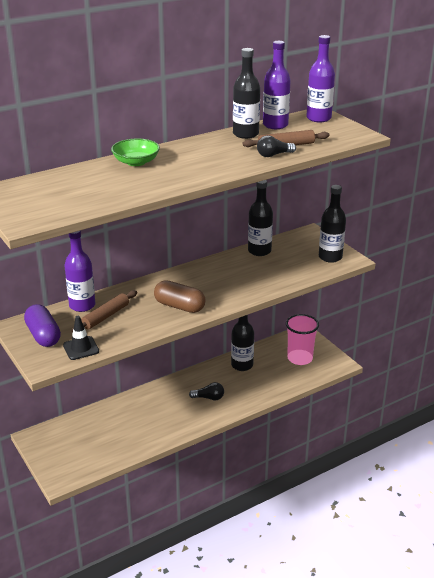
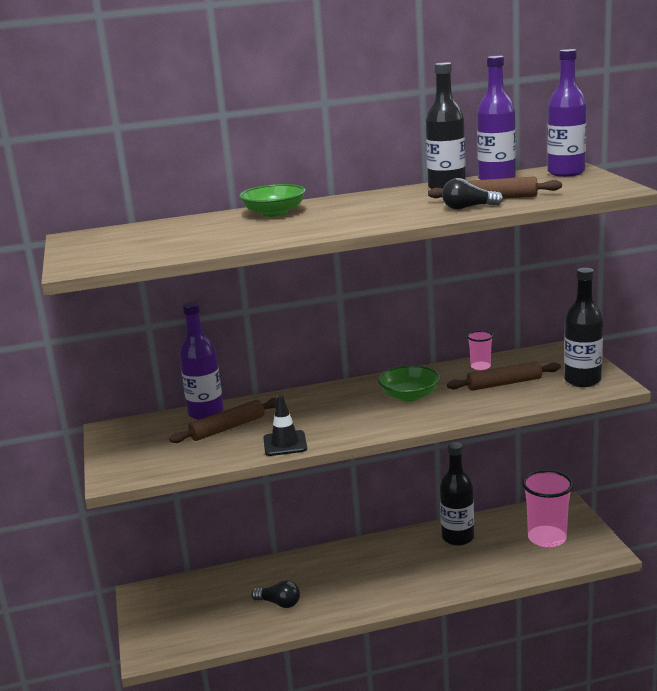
camera: 20 degrees right, 10 degrees down
(43, 335) = (136, 443): purple capsule -> none
(81, 348) = (173, 462): black traffic cone -> black traffic cone (285, 444)
(179, 306) = (332, 424): brown capsule -> none
(209, 398) = (393, 575): black light bulb -> black light bulb (279, 603)
(222, 278) = (409, 395): none -> green bowl
(259, 251) = (480, 366): black bottle -> pink cup
(281, 264) = (504, 384): none -> brown rolling pin

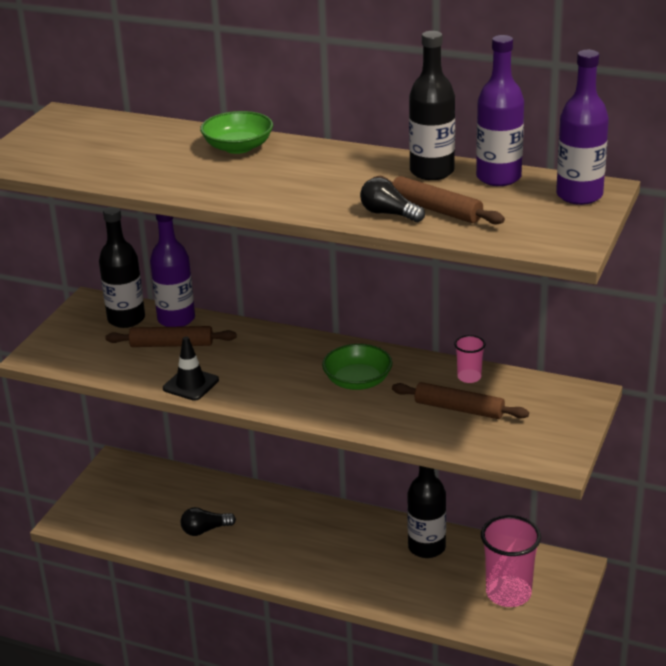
camera: 35 degrees right, 10 degrees up
(279, 603) = (205, 530): black light bulb -> black light bulb turned 105 degrees clockwise
(582, 380) = (537, 441): black bottle -> black bottle (126, 319)

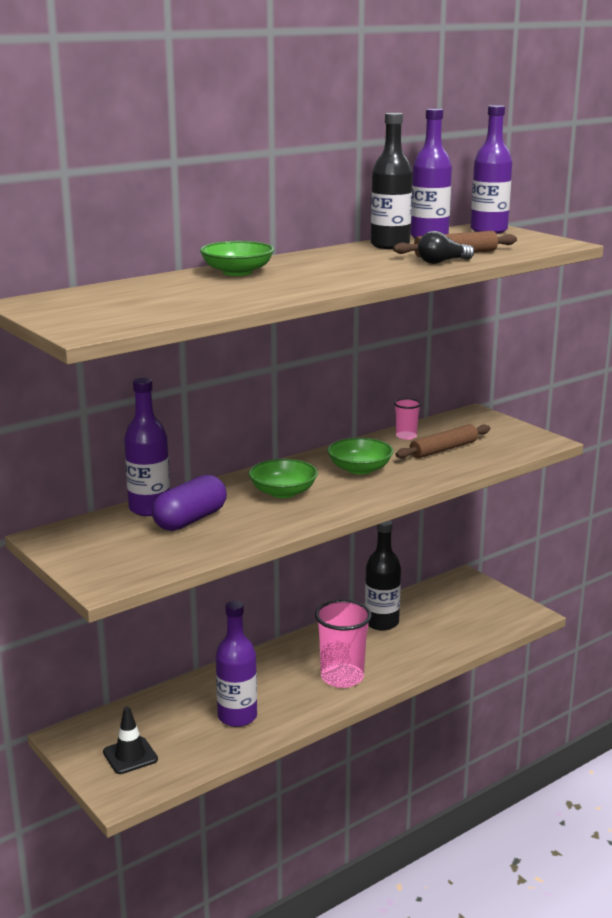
camera: 60 degrees left, 10 degrees down
(126, 319) = (110, 528): black bottle -> none
(172, 344) = (190, 520): brown rolling pin -> purple capsule
(191, 384) = (271, 527): black traffic cone -> black traffic cone (130, 756)
(205, 530) = (237, 717): black light bulb -> purple bottle
(266, 363) = (283, 492): none -> green bowl
(508, 593) = (467, 610): pink cup -> pink cup (342, 677)

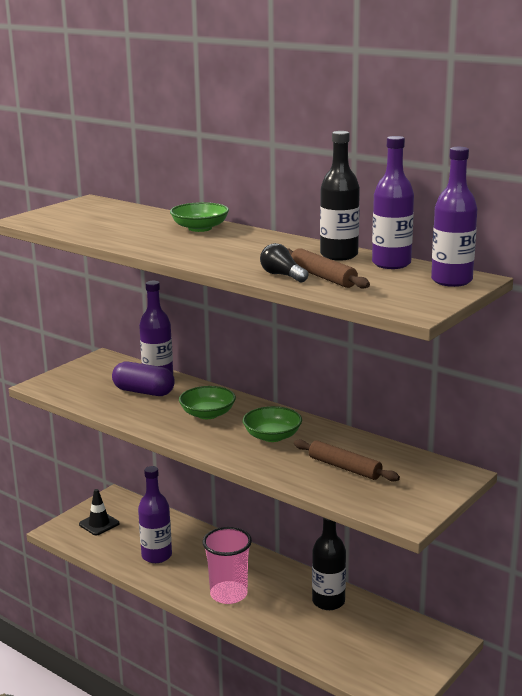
camera: 75 degrees right, 0 degrees up
(406, 436) = (366, 447): pink cup -> none

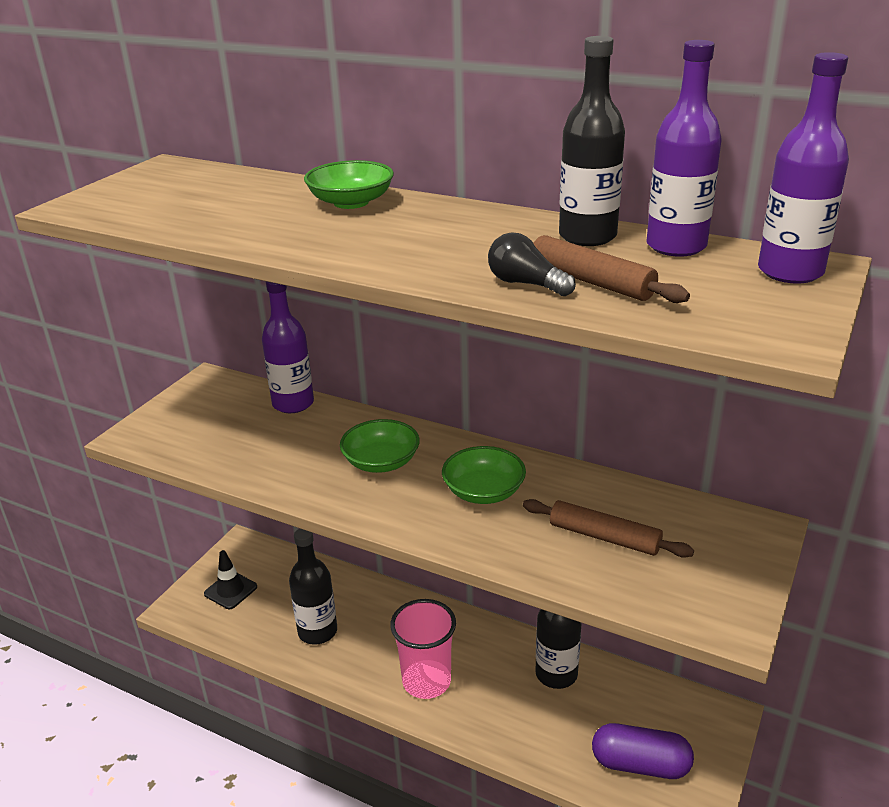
camera: 10 degrees left, 10 degrees up
(144, 392) = (280, 432): purple capsule -> purple capsule (640, 764)
(156, 556) = (317, 631): purple bottle -> black bottle

